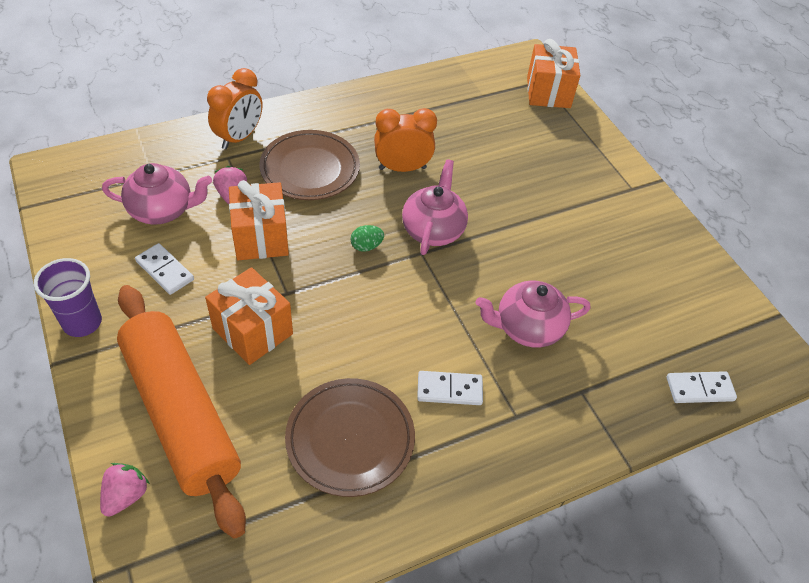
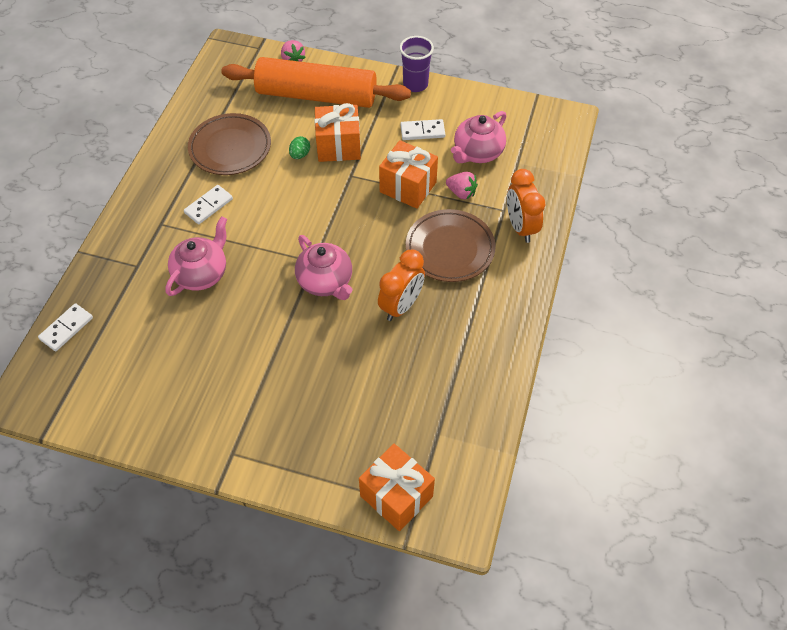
camera: 135 degrees right, 5 degrees up
(366, 246) = (348, 235): green egg -> green egg (300, 155)

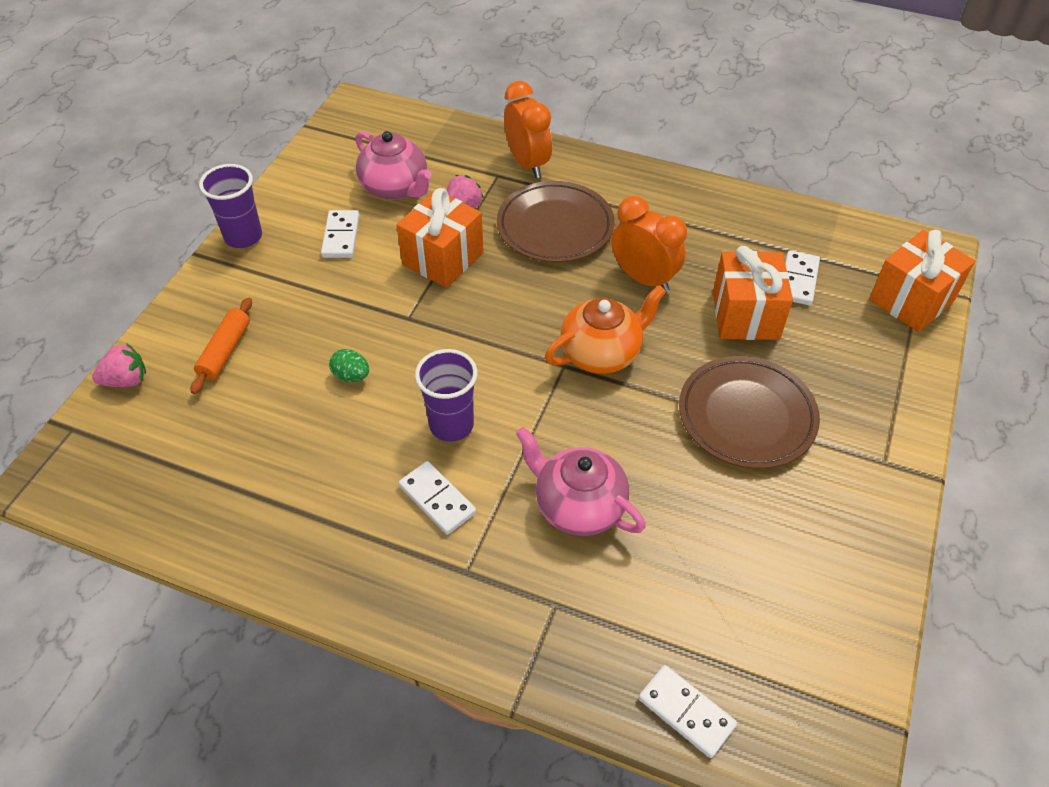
camera: 85 degrees left, 5 degrees down
(230, 148) = (311, 470): brown plate -> brown plate (746, 416)
(263, 207) = (451, 425): none -> purple cup
(316, 95) = (225, 351): orange rolling pin -> orange rolling pin, size x0.40
(325, 282) = (602, 353): pink teapot -> orange teapot
(338, 146) = (345, 329): orange gift -> orange gift (745, 315)
(411, 411) = (798, 280): none -> white domino
(520, 227) = (527, 163): orange clock -> orange clock turned 105 degrees counterclockwise

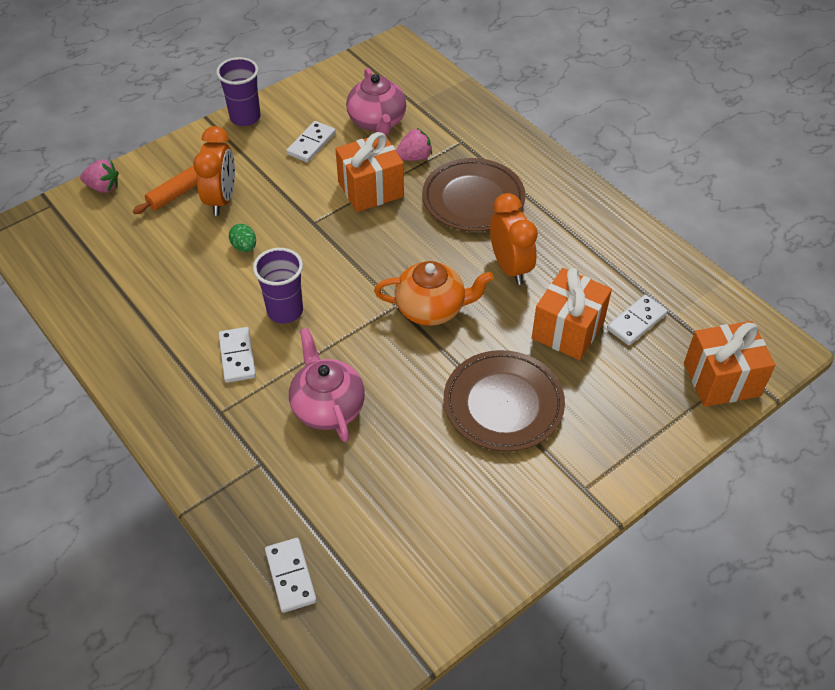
camera: 30 degrees right, 0 degrees up
(527, 163) = (491, 141): orange clock -> orange clock (221, 199)

